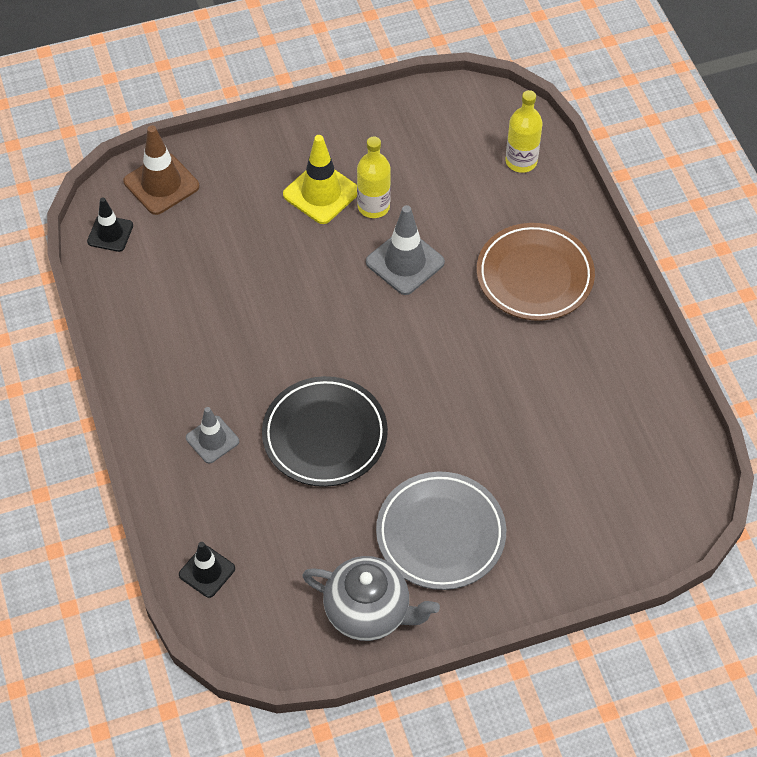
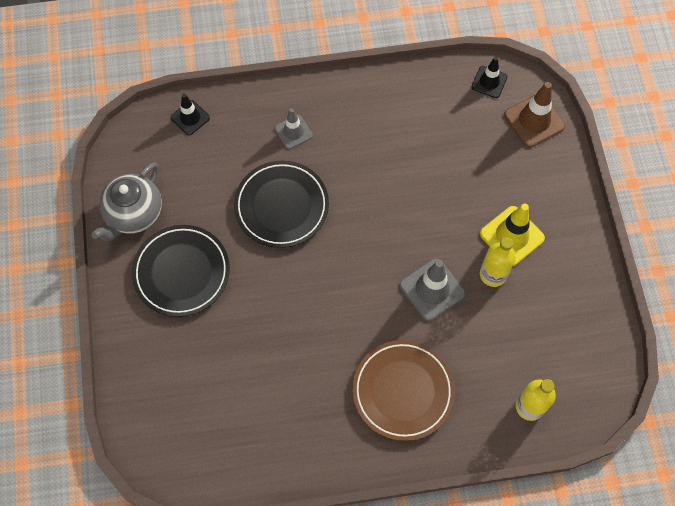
camera: 100 degrees right, 10 degrees up
(440, 534) = (181, 272): grey plate -> black plate

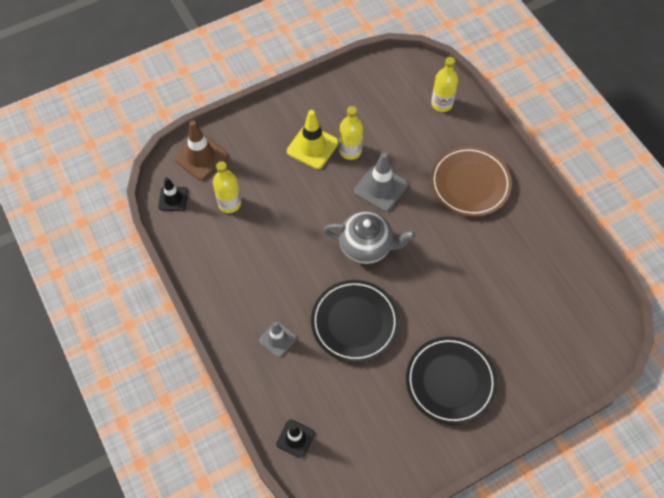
camera: 110 degrees left, 5 degrees down
(133, 214) = (414, 448): grey teapot -> grey teapot (367, 246)
(464, 132) = (229, 203): none -> yellow bottle

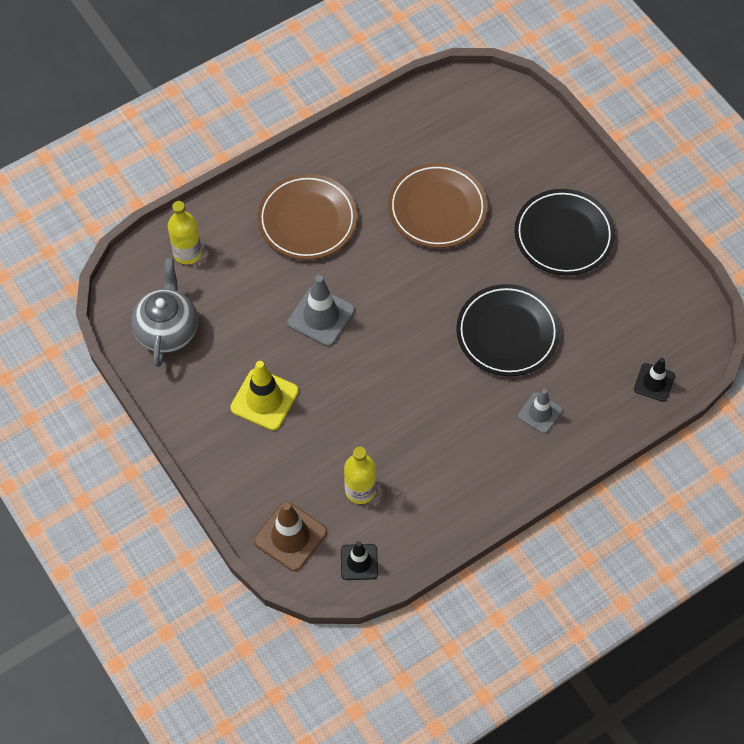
camera: 95 degrees left, 0 degrees up
(350, 151) = (268, 354): yellow bottle -> none
(367, 246) = (406, 327): grey teapot -> grey teapot (167, 330)
(480, 280) = (437, 209): none -> brown plate

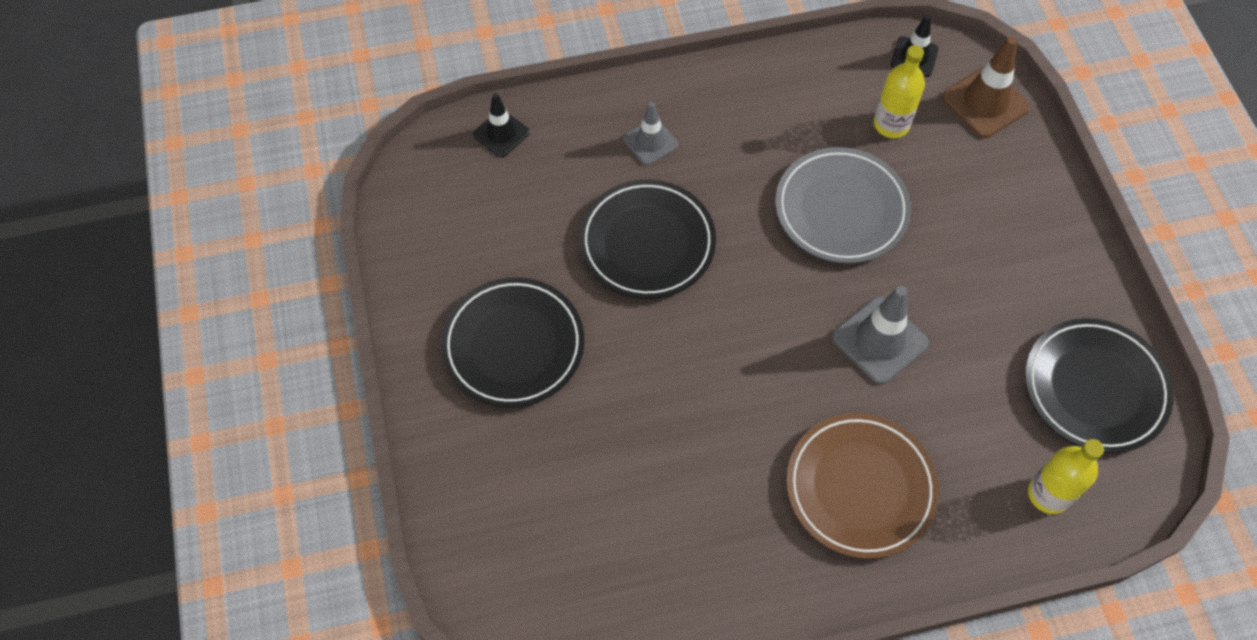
camera: 160 degrees left, 0 degrees up
(167, 330) = (1094, 388): grey teapot -> black plate
(264, 399) = (981, 258): yellow traffic cone -> none
(377, 405) = (841, 209): none -> grey plate
(437, 209) = (668, 442): brown plate -> none

